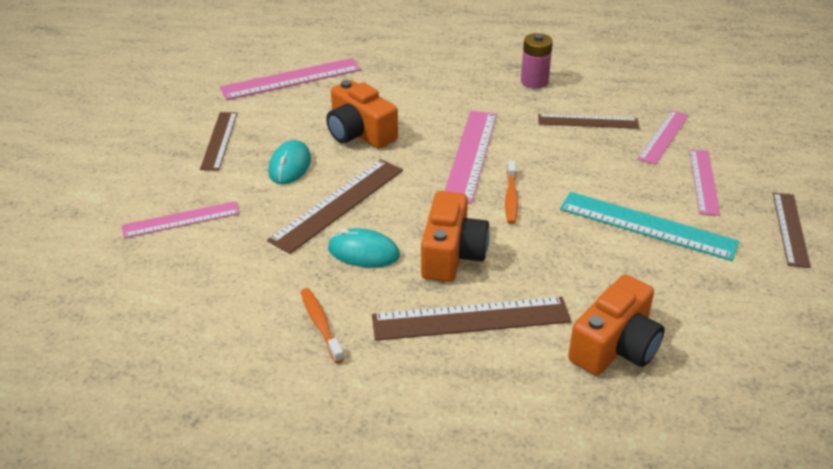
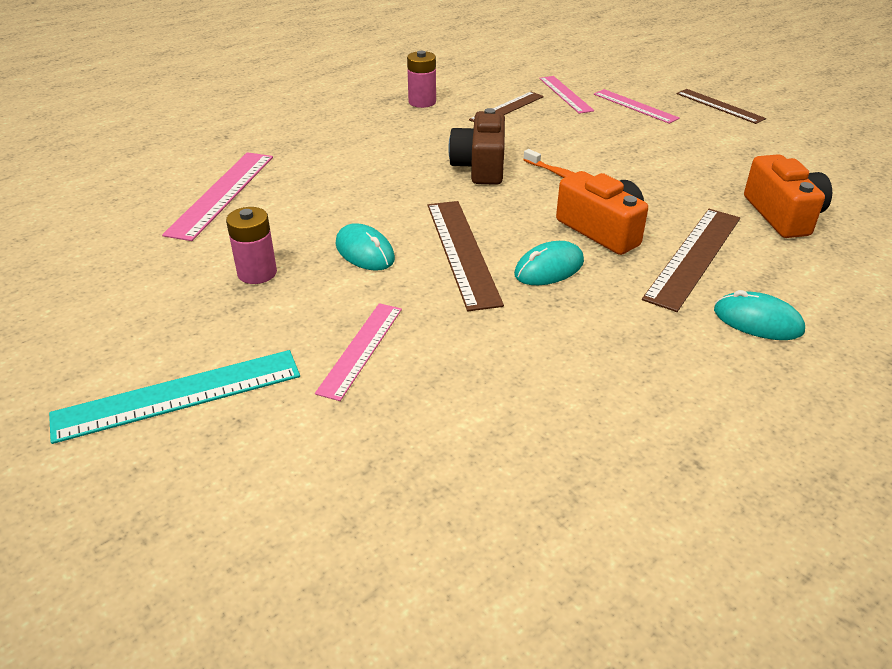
camera: 50 degrees left, 0 degrees up
(219, 140) = (257, 273): brown ruler -> pink battery
(320, 324) = (626, 331): orange toothbrush -> none
(359, 133) = (370, 198): orange camera -> none
(411, 390) = (757, 321): none -> turquoise mouse
(470, 155) = (480, 166): pink ruler -> brown camera
(647, 225) = (660, 145): turquoise ruler -> turquoise ruler (178, 395)

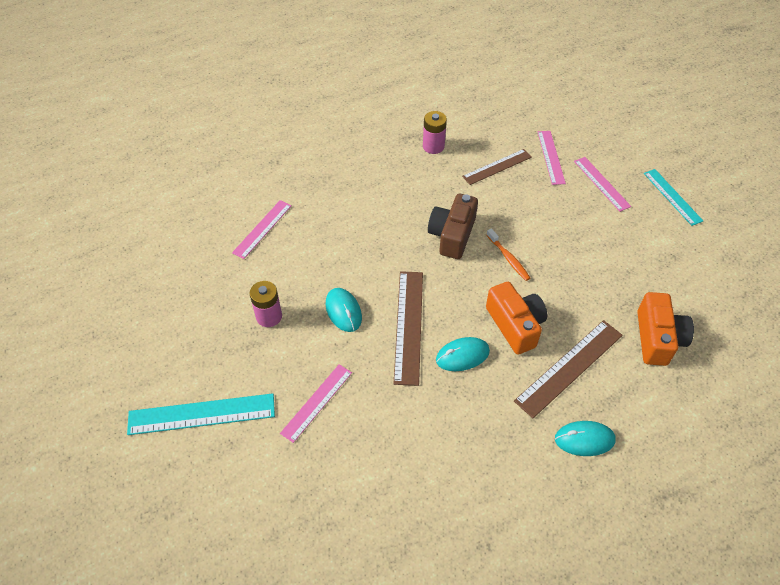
camera: 15 degrees right, 15 degrees up
(221, 194) = (262, 229): pink ruler -> pink ruler, size x0.66
(719, 106) = (672, 197): brown ruler -> turquoise ruler
(757, 321) = (584, 439): turquoise mouse -> turquoise mouse turned 45 degrees counterclockwise

